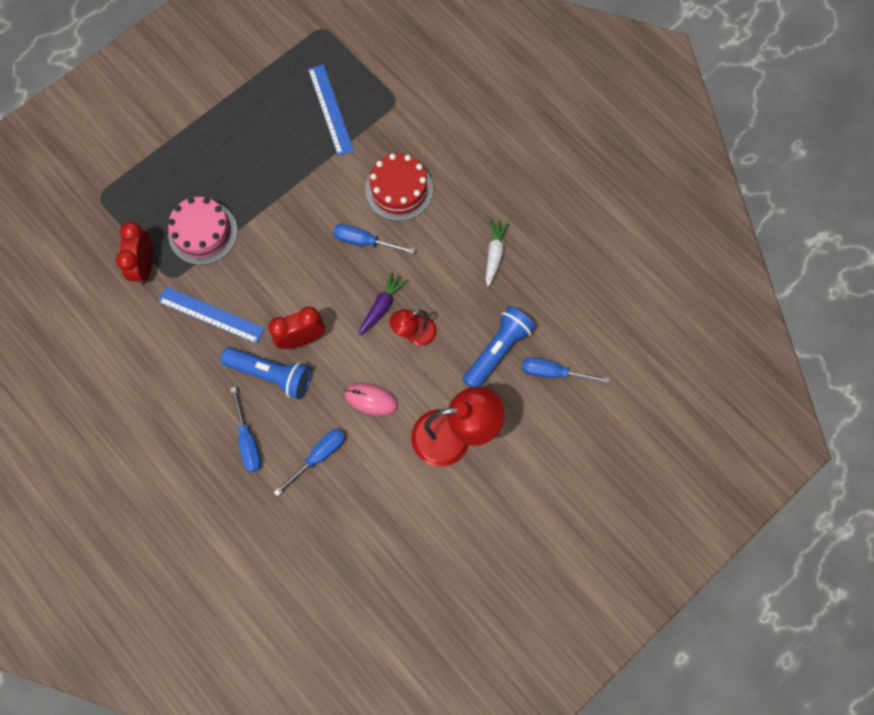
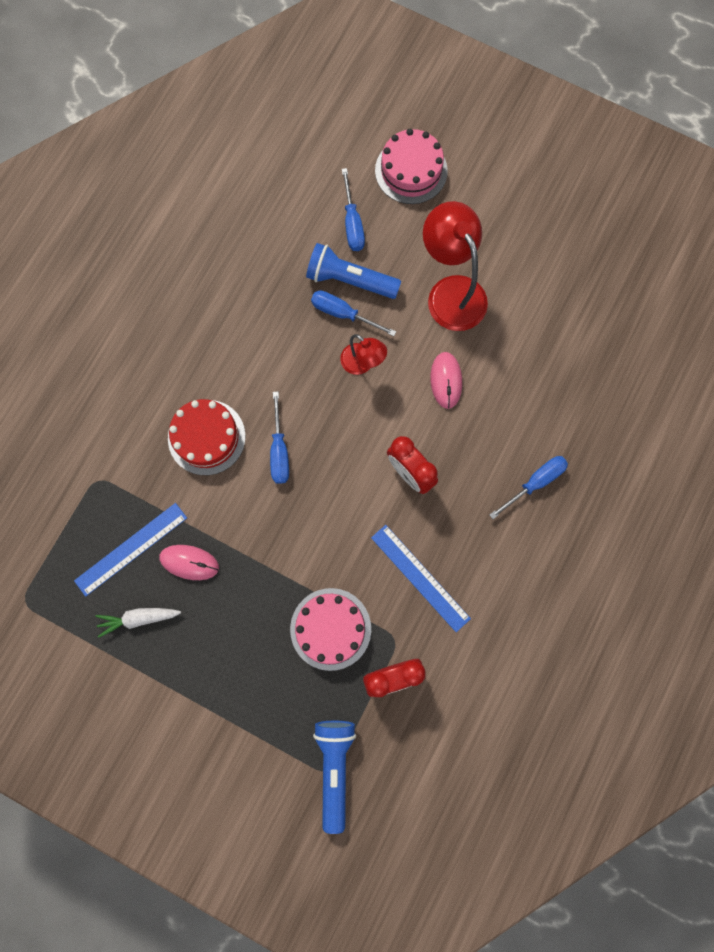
camera: 110 degrees left, 5 degrees up
(211, 315) = (420, 578): blue ruler -> blue ruler turned 45 degrees counterclockwise
(271, 374) = (459, 488): blue flashlight -> blue flashlight (334, 768)
(301, 147) = (189, 562): none -> pink mouse
(318, 456) = (522, 408): blue screwdriver -> blue screwdriver (343, 314)
(381, 306) = (345, 406): purple carrot -> none
(494, 254) = (247, 316): white carrot -> white carrot (138, 618)
(590, 446) = (411, 171): none -> pink cake

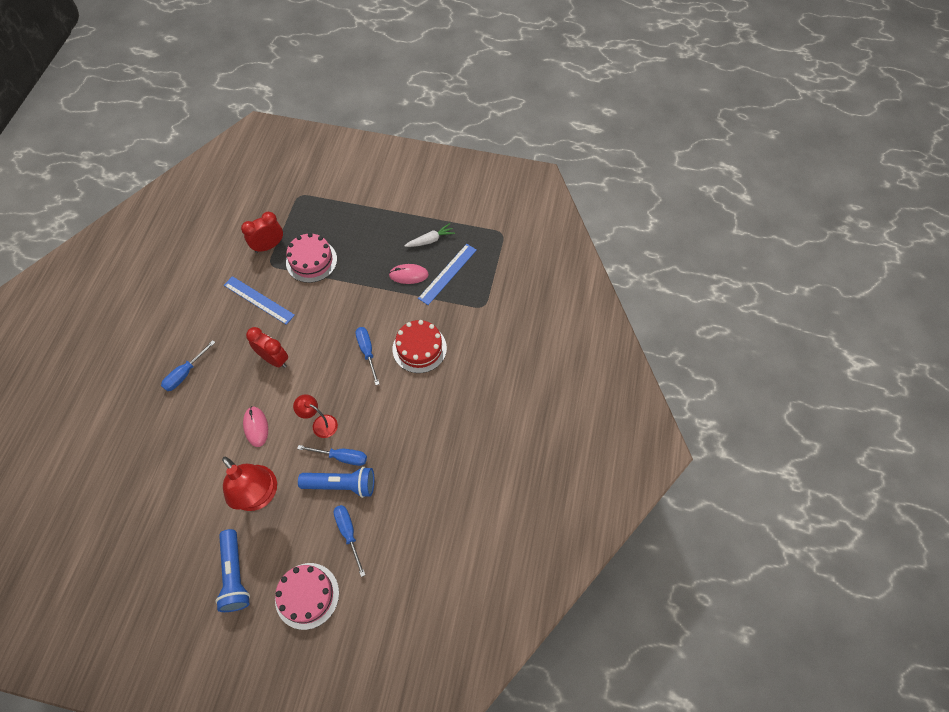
camera: 165 degrees right, 15 degrees down
(334, 768) = (296, 197): blue flashlight -> blue flashlight (235, 575)

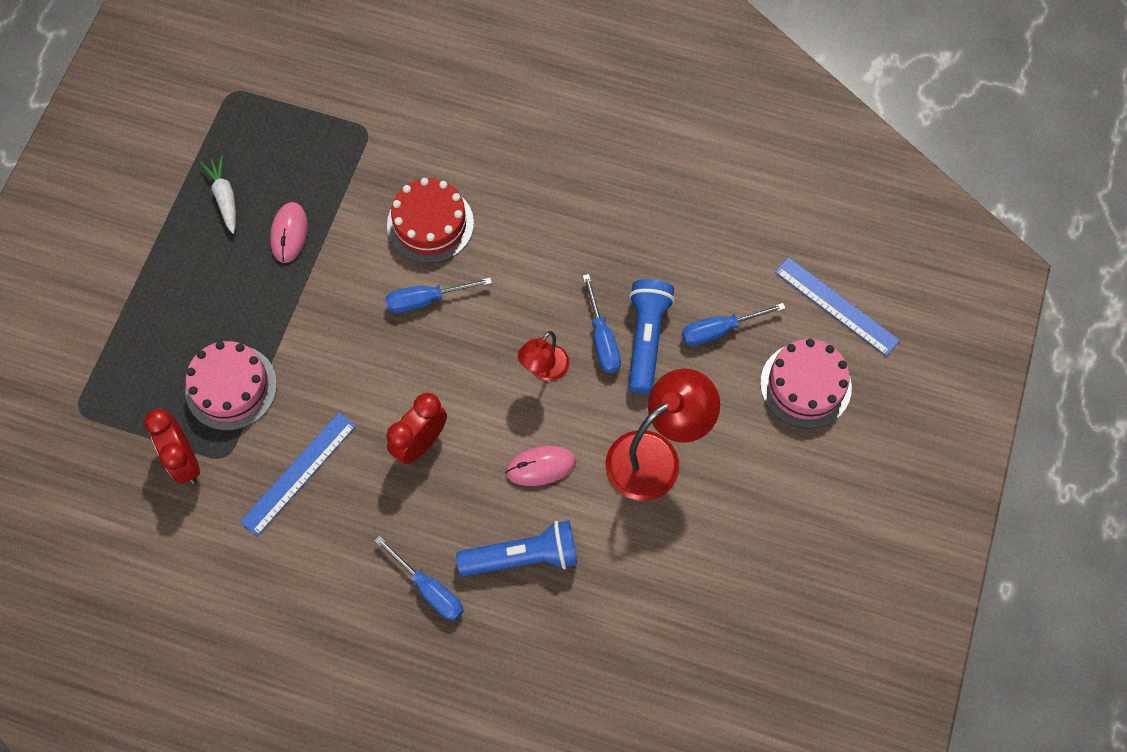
camera: 85 degrees left, 5 degrees up
(235, 575) = (773, 485): blue flashlight -> blue flashlight (522, 557)
(341, 457) = (602, 339): blue screwdriver -> blue screwdriver turned 150 degrees clockwise
(447, 274) = (297, 175): blue ruler -> blue ruler (836, 306)

